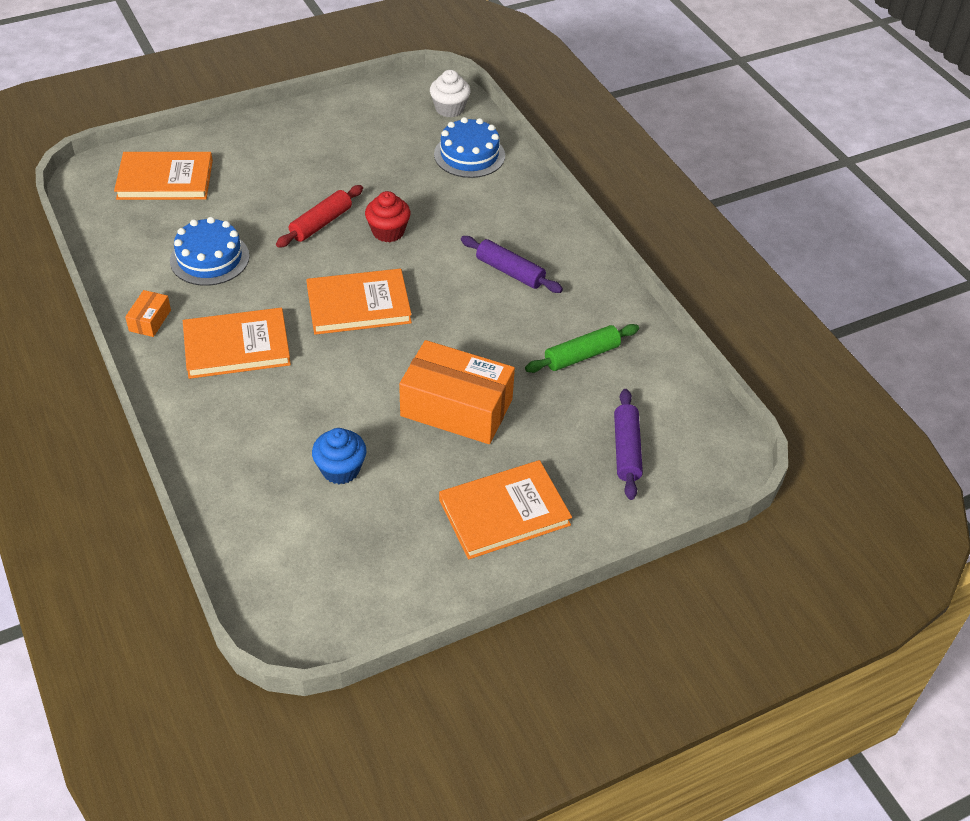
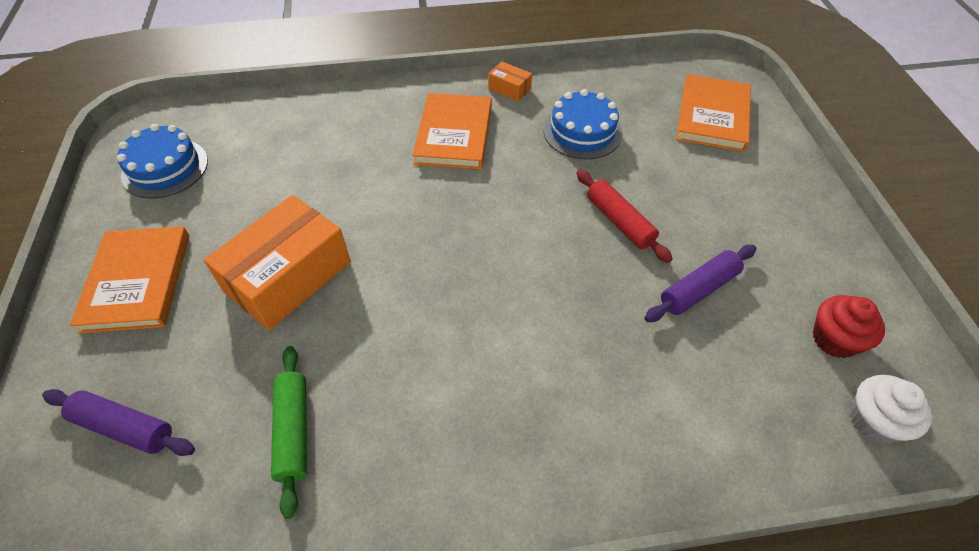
camera: 110 degrees right, 5 degrees up
(340, 469) = (271, 176): blue cupcake -> none
(358, 305) = (475, 228): orange book -> none
(388, 232) = (591, 280): red cupcake -> red cupcake (834, 339)
(469, 155) = (748, 416): blue cake -> blue cake (165, 168)
(510, 272) = (478, 394): purple rolling pin -> purple rolling pin (698, 289)

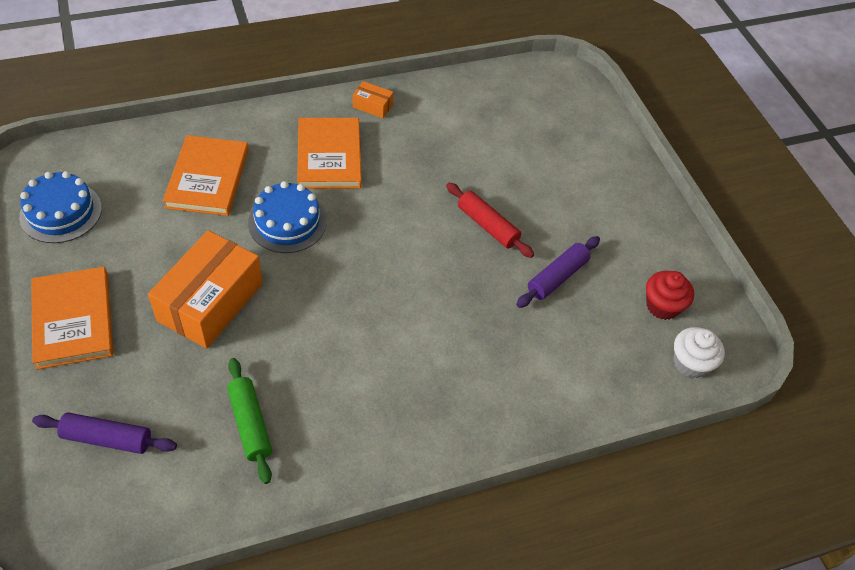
camera: 15 degrees left, 0 degrees up
(582, 132) = (445, 145): blue cake -> blue cake (287, 222)
(713, 116) = (558, 120): orange book -> orange book (208, 178)

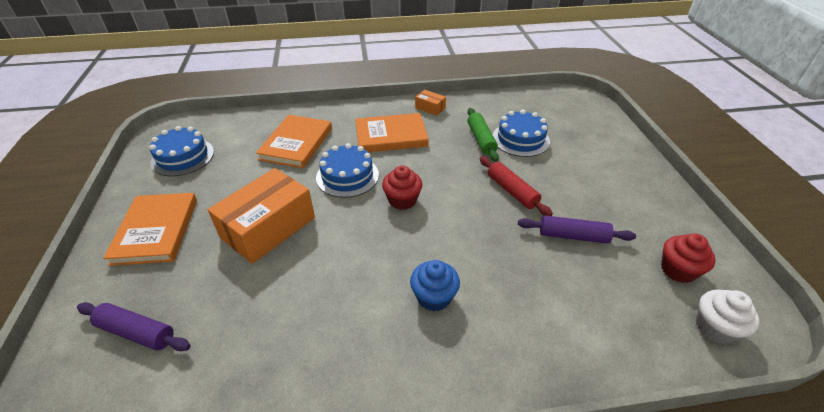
camera: 15 degrees right, 10 degrees down
(250, 424) = (267, 335): green rolling pin -> green rolling pin (481, 139)
(329, 156) = (391, 136): orange book -> orange book turned 75 degrees clockwise
(361, 250) = (402, 200): none -> red cupcake
(416, 363) = (434, 297): none -> blue cupcake
(493, 149) = (520, 139): none -> blue cake
(557, 277) = (573, 236): purple rolling pin -> purple rolling pin turned 45 degrees clockwise

